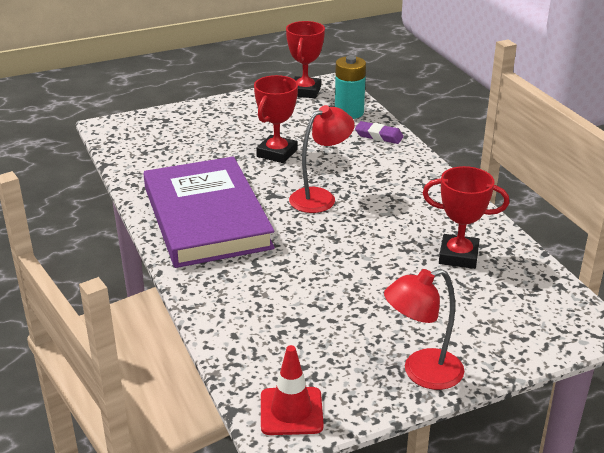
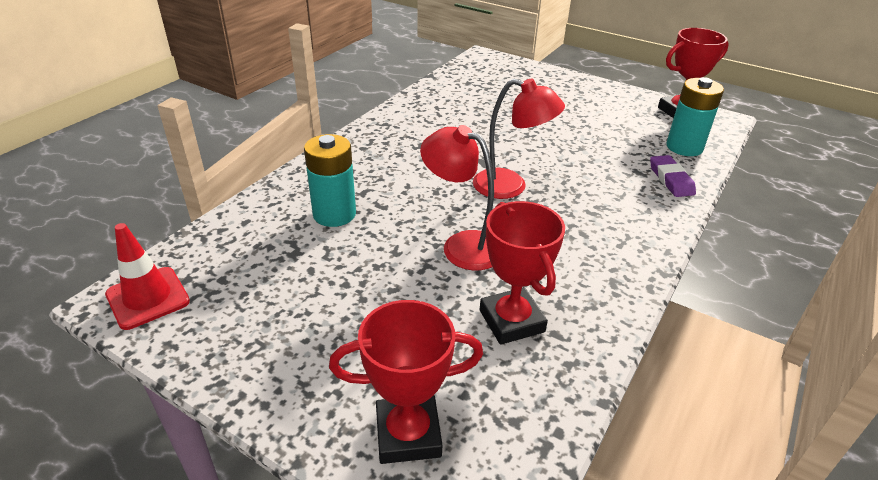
camera: 55 degrees right, 5 degrees up
(207, 217) = (407, 143): purple book -> none
(271, 287) = (334, 214): none -> turquoise battery
(277, 153) = (552, 137): red trophy -> red trophy (408, 434)
(421, 373) = (261, 371): red lamp -> red lamp (462, 245)

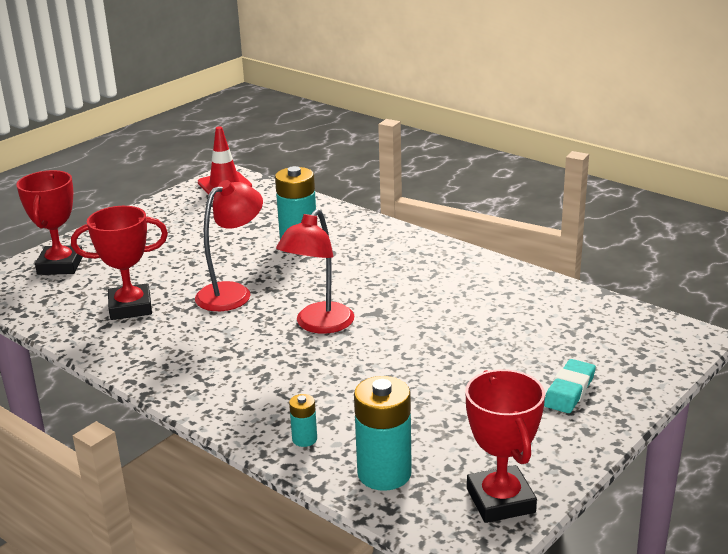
camera: 100 degrees right, 10 degrees down
(559, 91) = (569, 391): none -> turquoise eraser
(671, 180) = (304, 439): purple eraser -> turquoise battery

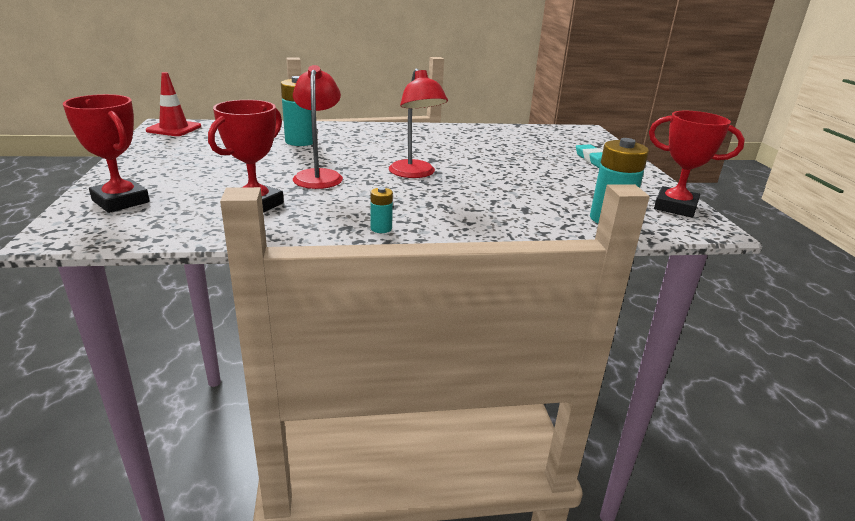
camera: 50 degrees left, 0 degrees up
(304, 439) = (538, 223): turquoise battery -> turquoise battery (381, 228)

